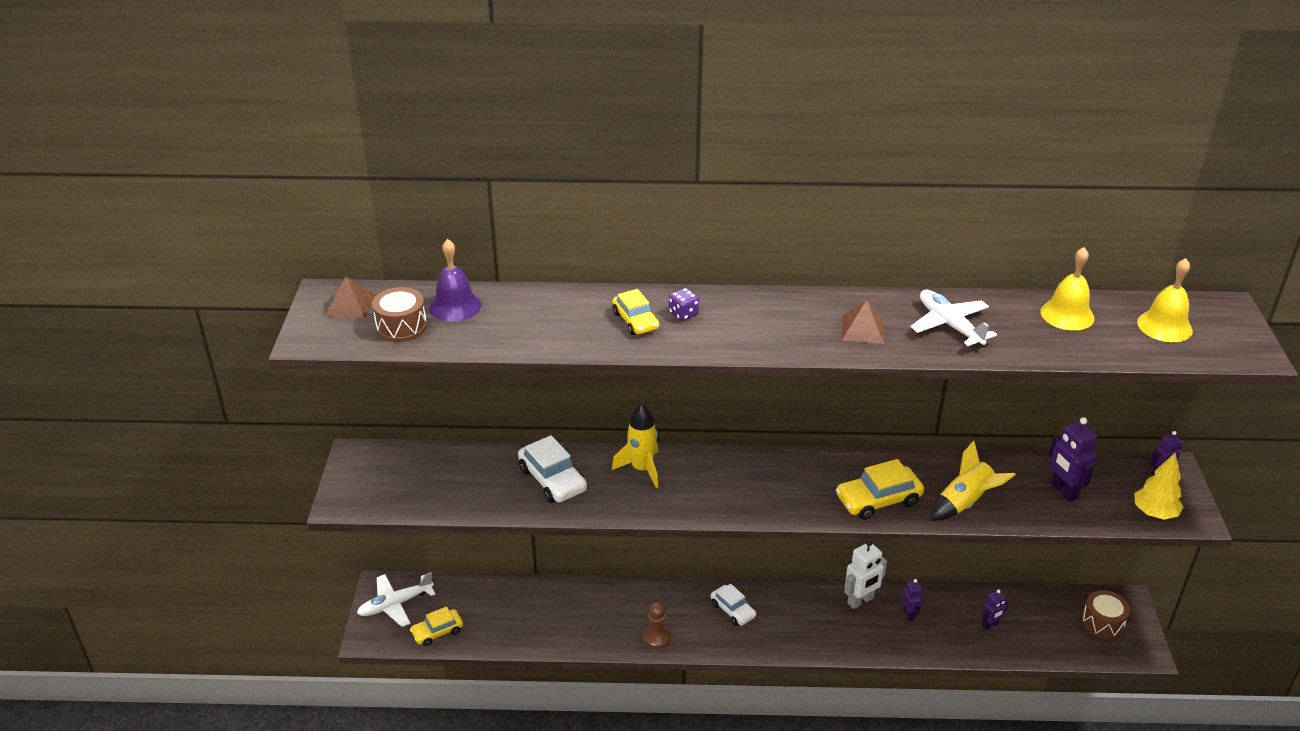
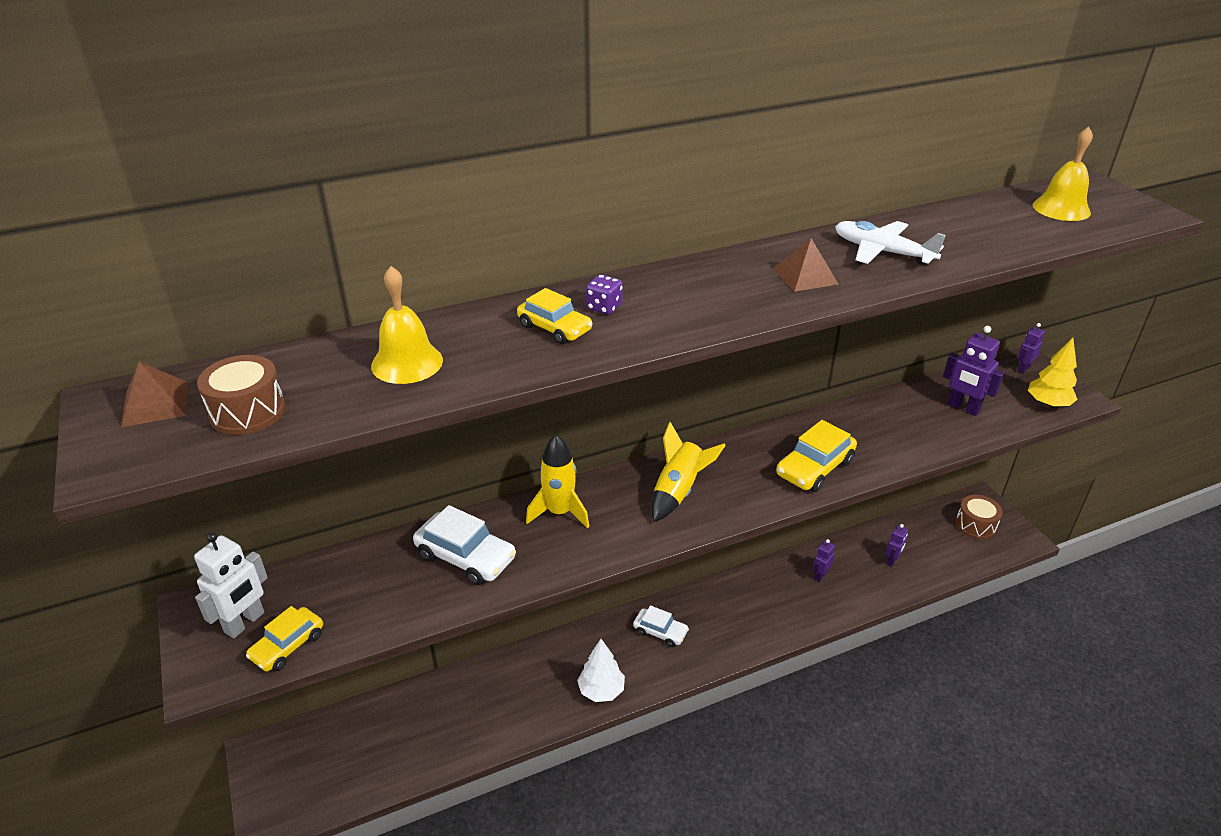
camera: 25 degrees left, 0 degrees up
(395, 604) = (286, 767): white plane -> none
(437, 632) = (353, 780): yellow car -> yellow car (288, 646)
(455, 306) = (310, 368): purple bell -> none
(656, 637) = (601, 690): brown pawn -> white tree
(860, 601) = (771, 578): white robot -> white robot (245, 623)
(909, 614) = (820, 576): purple robot -> purple robot turned 105 degrees counterclockwise
(965, 503) = (892, 445): yellow rocket -> yellow rocket (678, 491)
(1067, 315) = (973, 218): yellow bell -> yellow bell (407, 363)

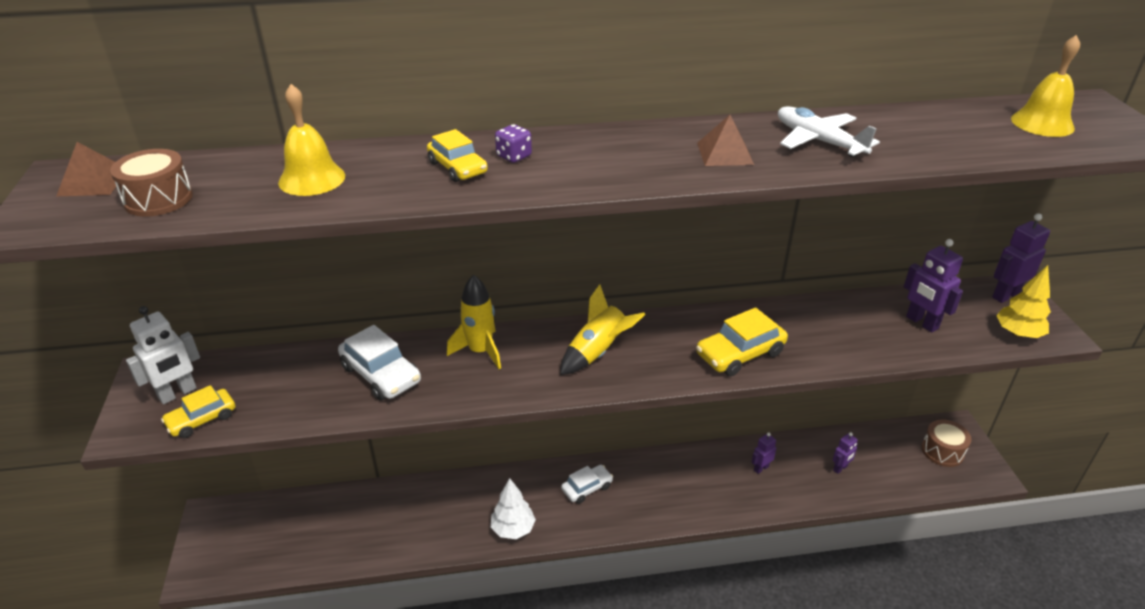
camera: 15 degrees right, 0 degrees up
(660, 632) = (587, 488): white car -> white car turned 75 degrees counterclockwise
(1023, 369) = (1005, 295): purple robot -> purple robot, size x1.68

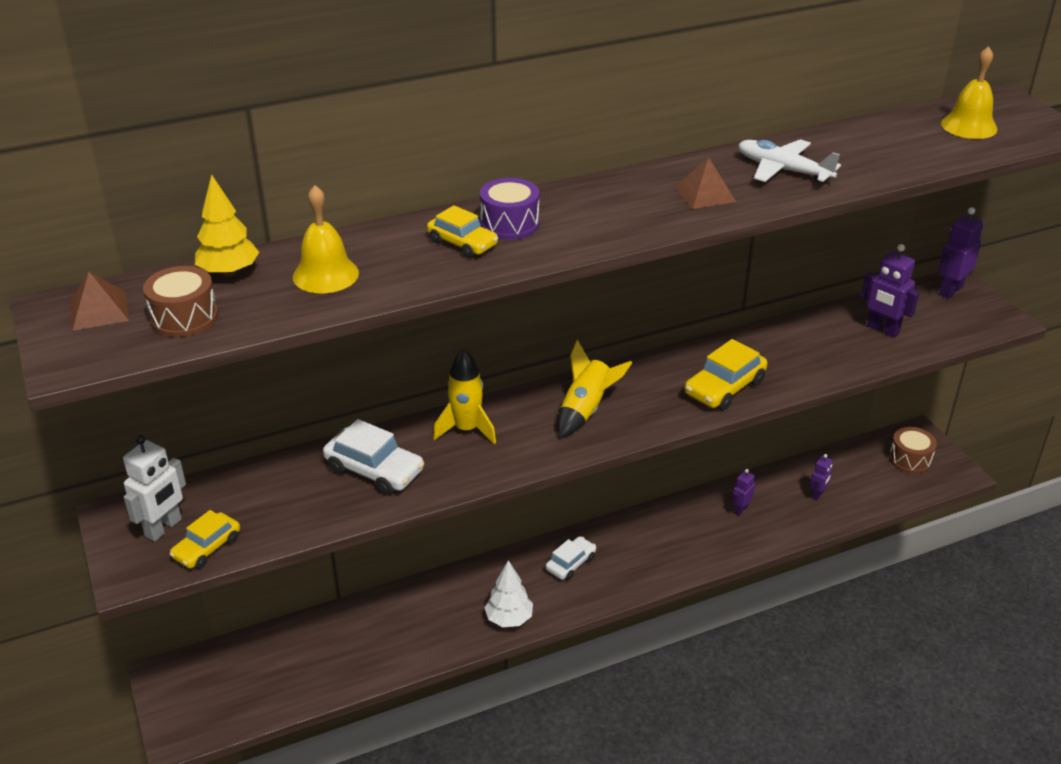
camera: 15 degrees left, 0 degrees up
(514, 156) = (509, 224): purple dice -> purple drum
(1017, 334) = (970, 326): yellow tree -> yellow tree (229, 272)

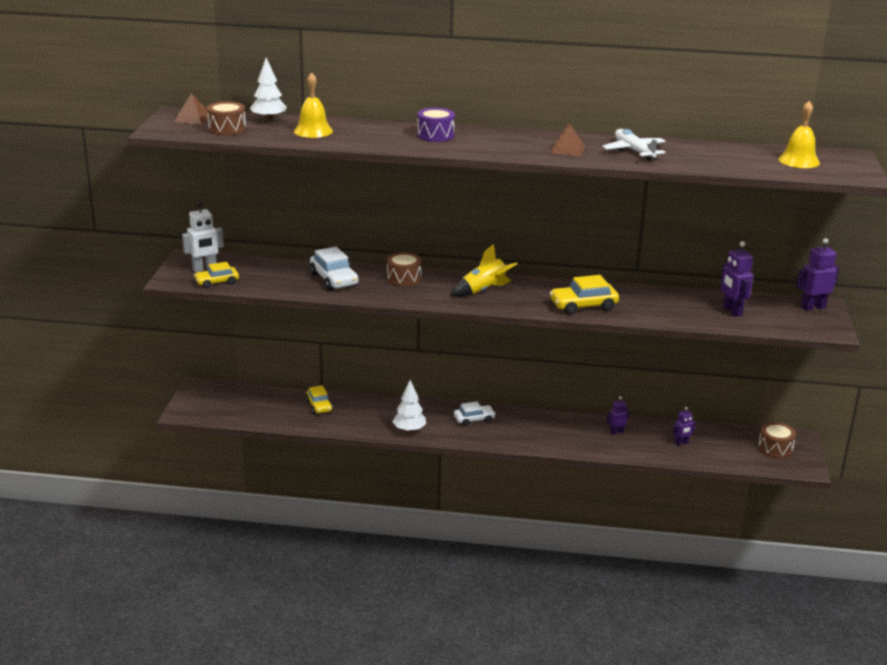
camera: 30 degrees right, 10 degrees down
(229, 272) = (269, 120): yellow tree -> white tree
(462, 243) = (399, 136): yellow car -> yellow car (319, 406)
(466, 429) = (404, 278): yellow rocket -> brown drum

